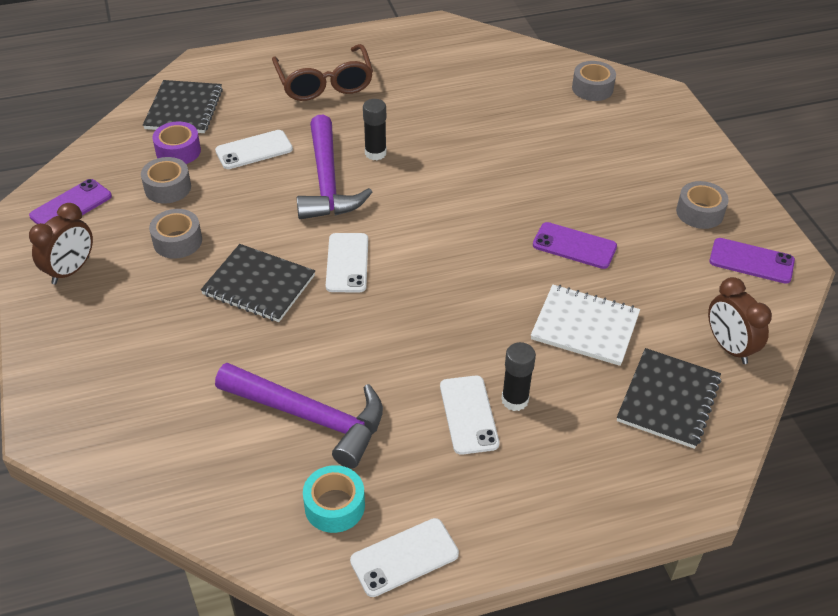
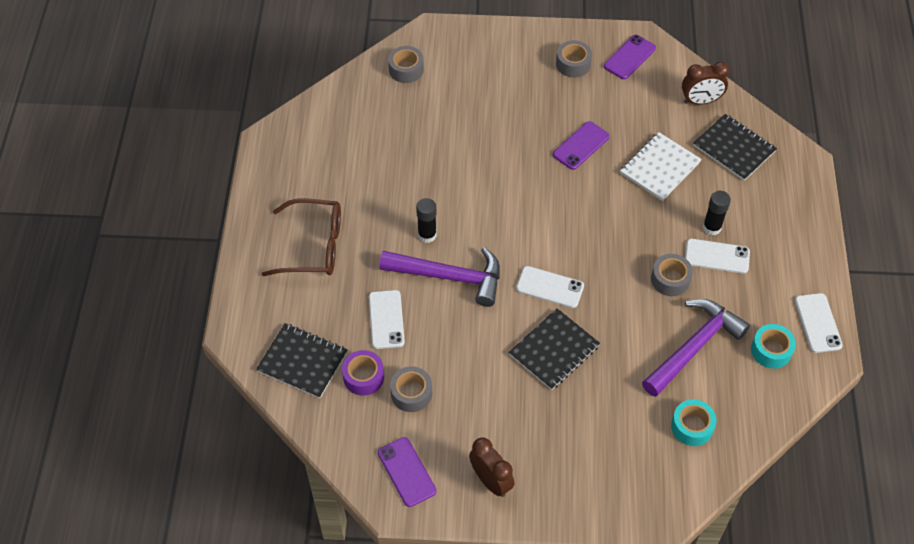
camera: 70 degrees left, 10 degrees up
(177, 241) = (483, 397): grey tape -> grey tape (670, 279)
(185, 438) = (692, 426): none -> turquoise tape

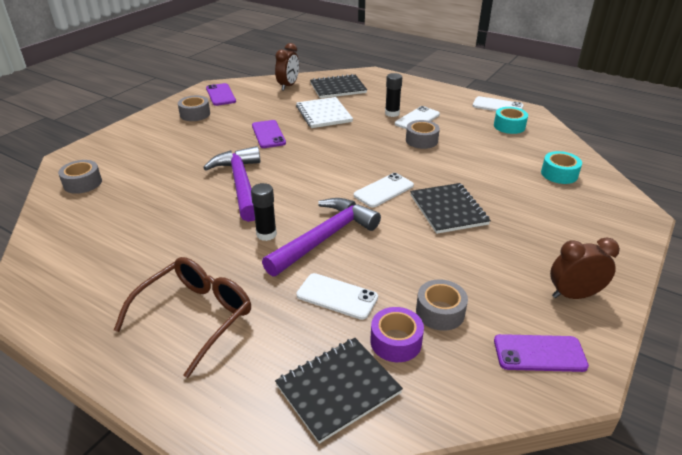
camera: 60 degrees left, 20 degrees down
(693, 347) = (487, 151): purple hammer -> purple hammer (240, 184)

